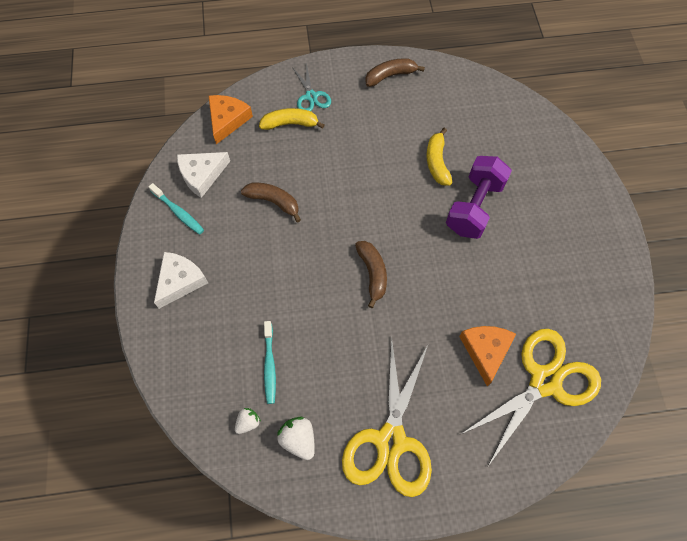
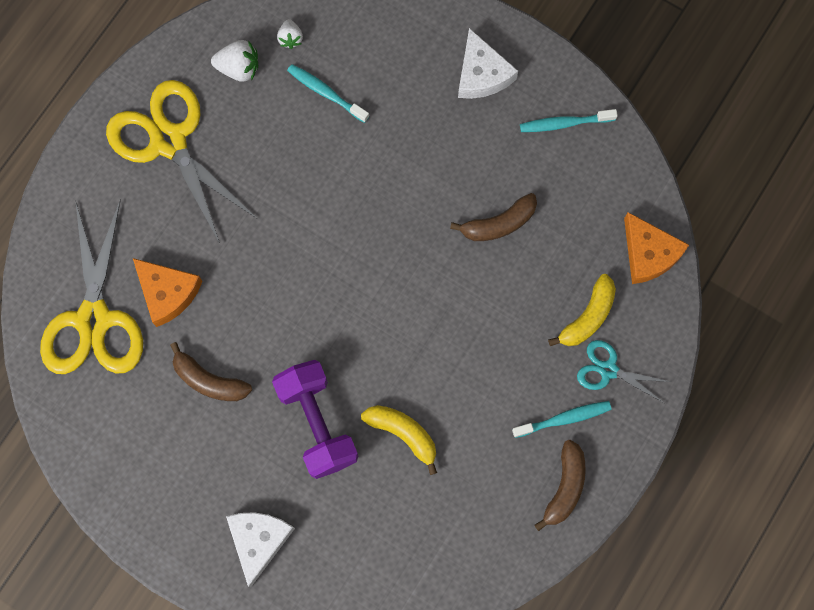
camera: 130 degrees right, 10 degrees up
(202, 175) = (594, 177): white cheese -> white cheese (259, 541)
(356, 98) = (564, 419): none -> turquoise toothbrush
(372, 274) = (334, 255): brown banana -> brown banana (209, 380)

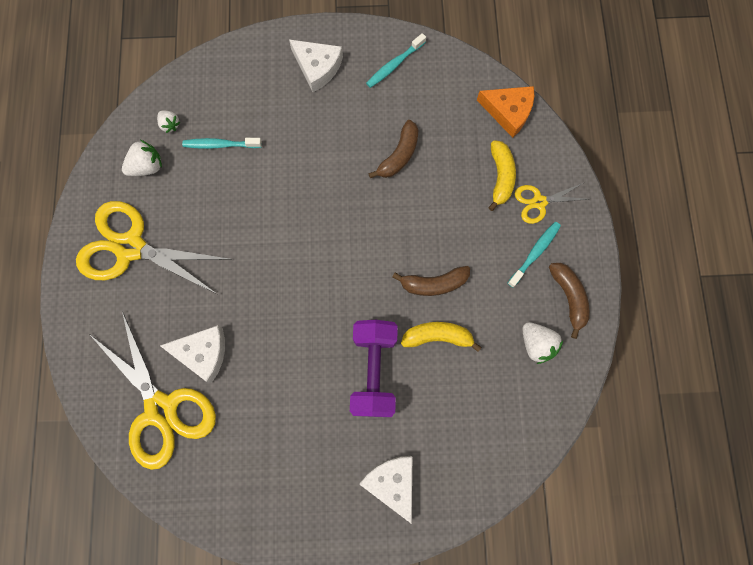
camera: 35 degrees left, 0 degrees up
(167, 292) = (202, 353): orange cheese -> white cheese
(209, 380) = (276, 394): brown banana -> brown banana (433, 284)
(317, 423) = (374, 371): purple dumbbell -> purple dumbbell turned 60 degrees clockwise
(496, 510) = (536, 344): none -> white strawberry
(608, 370) = (539, 202): turquoise scissors -> yellow scissors

